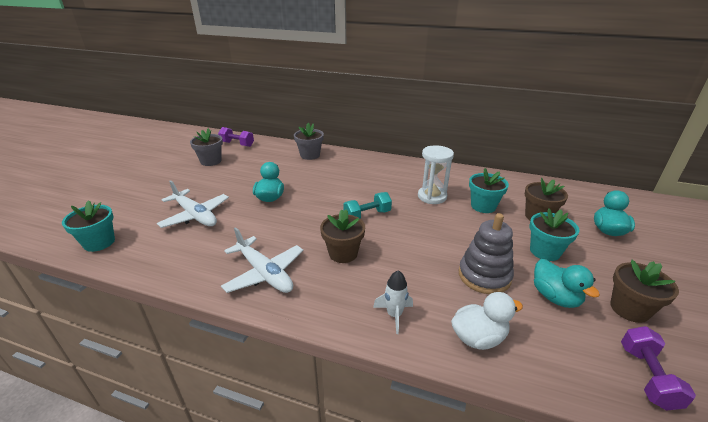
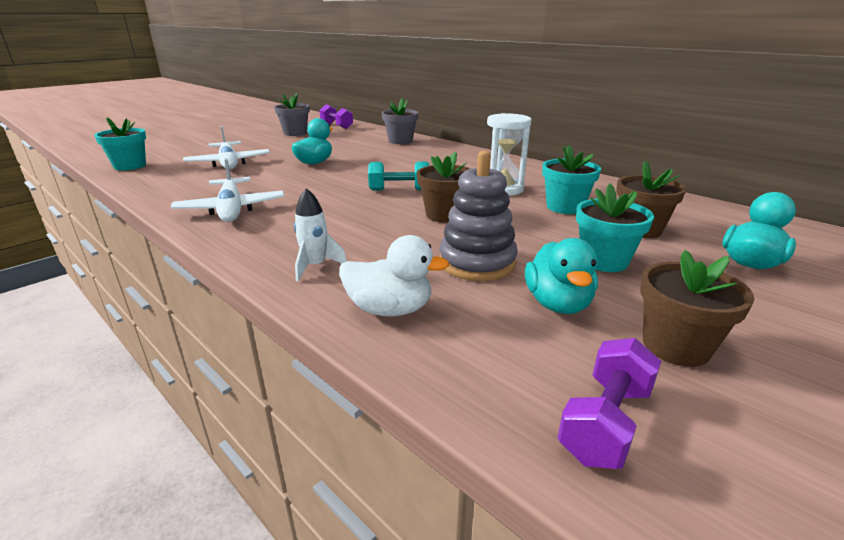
camera: 25 degrees right, 5 degrees down
(343, 253) = (330, 211): brown flower pot -> brown flower pot (444, 215)

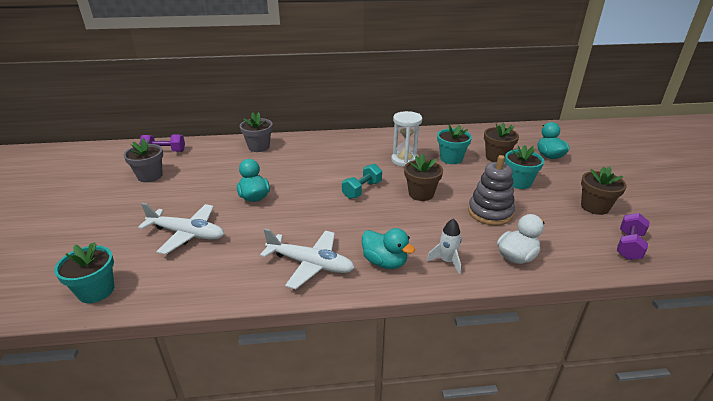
camera: 50 degrees left, 5 degrees up
(557, 304) = (546, 213): turquoise duck -> turquoise duck (385, 262)
(605, 422) = (628, 246): purple dumbbell -> purple dumbbell turned 45 degrees clockwise

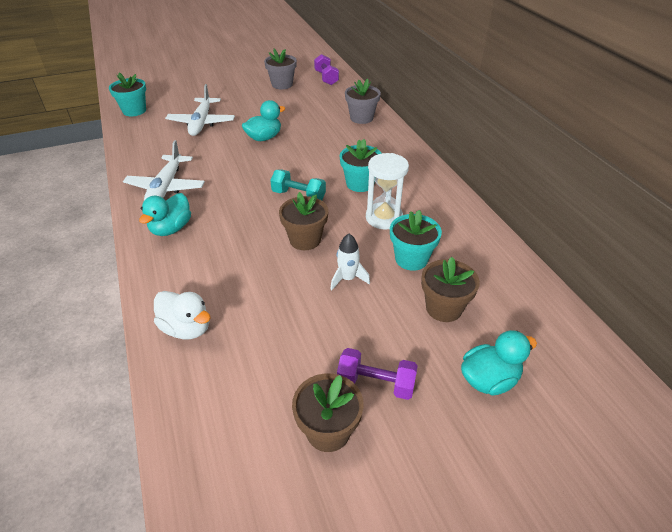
camera: 75 degrees right, 10 degrees up
(447, 261) = (175, 270): white rocket -> white rocket (347, 279)
(490, 212) = (279, 303): grey stacking toy -> none
(518, 182) = (371, 334): turquoise flower pot -> turquoise flower pot (360, 184)
(628, 246) = (224, 463): purple dumbbell -> purple dumbbell (376, 383)

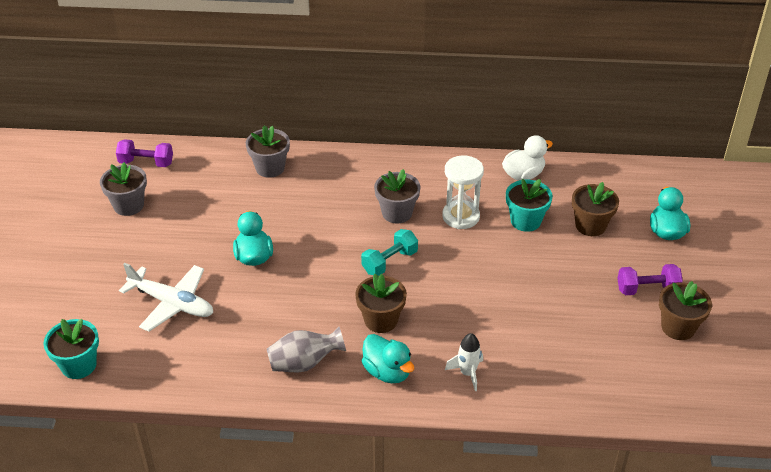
camera: 65 degrees left, 0 degrees up
(166, 188) = (304, 363): white plane -> grey vase
(187, 328) = (541, 386): white duck -> white duck (523, 175)
(305, 240) = (462, 278): brown flower pot -> brown flower pot (381, 320)
(347, 279) = (530, 267): white rocket -> white rocket (467, 373)
(360, 184) = (397, 213): turquoise flower pot -> grey flower pot
(376, 383) = (647, 289): purple dumbbell -> purple dumbbell turned 45 degrees clockwise

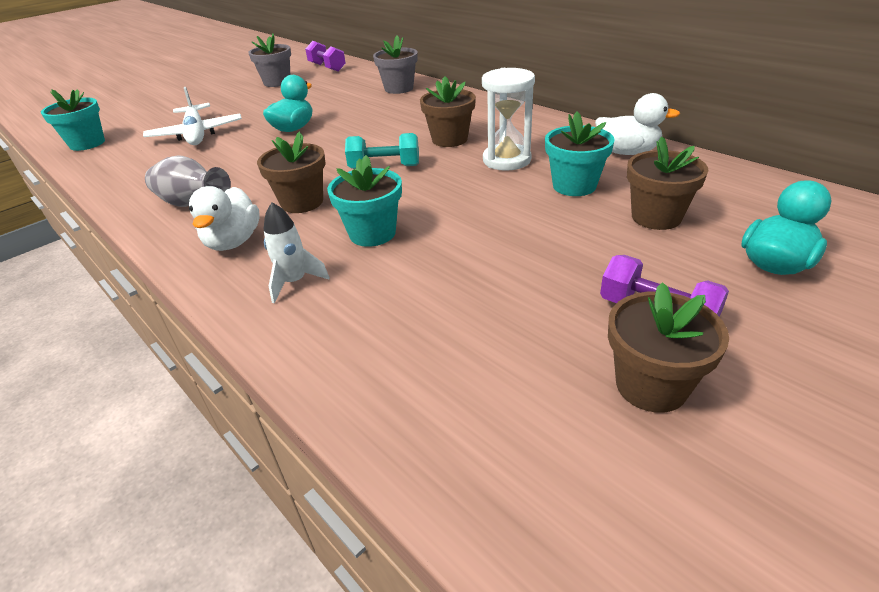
camera: 45 degrees right, 5 degrees down
(387, 372) = (233, 242): turquoise duck -> white duck
(397, 213) = (449, 139): grey flower pot -> brown flower pot
(461, 318) = (372, 233): none -> turquoise flower pot

